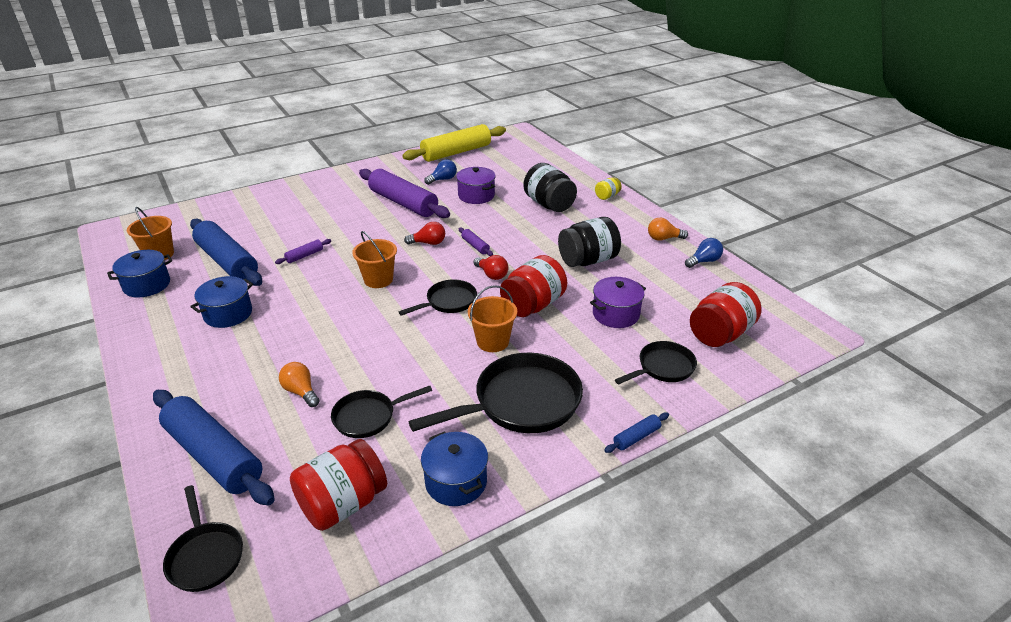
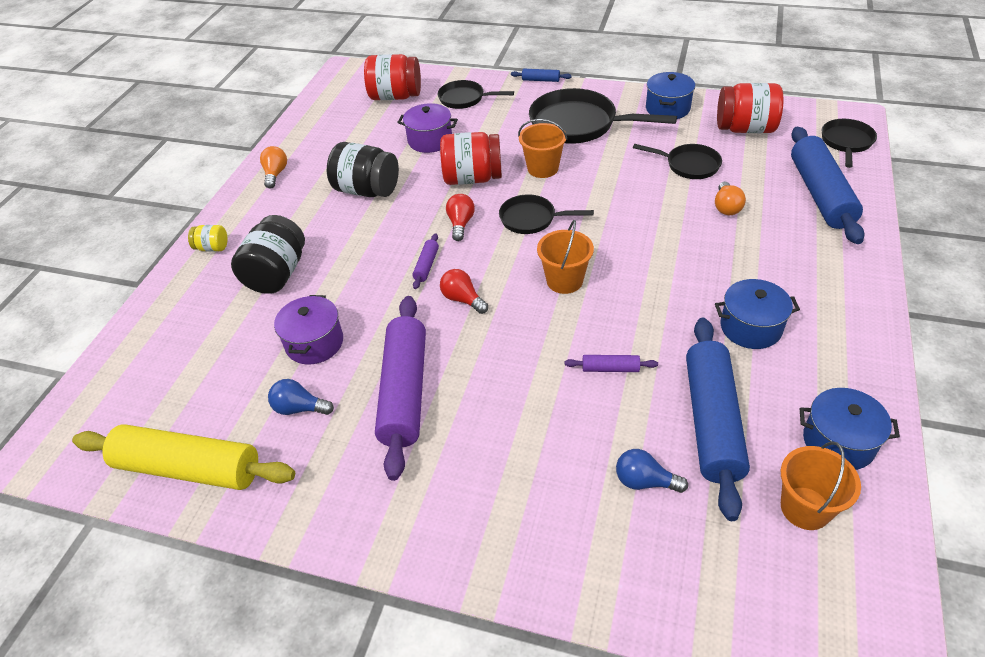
camera: 130 degrees left, 10 degrees up
(663, 238) = (275, 174): orange light bulb -> orange light bulb turned 135 degrees counterclockwise
(704, 261) = (295, 140): blue light bulb -> blue light bulb (644, 481)

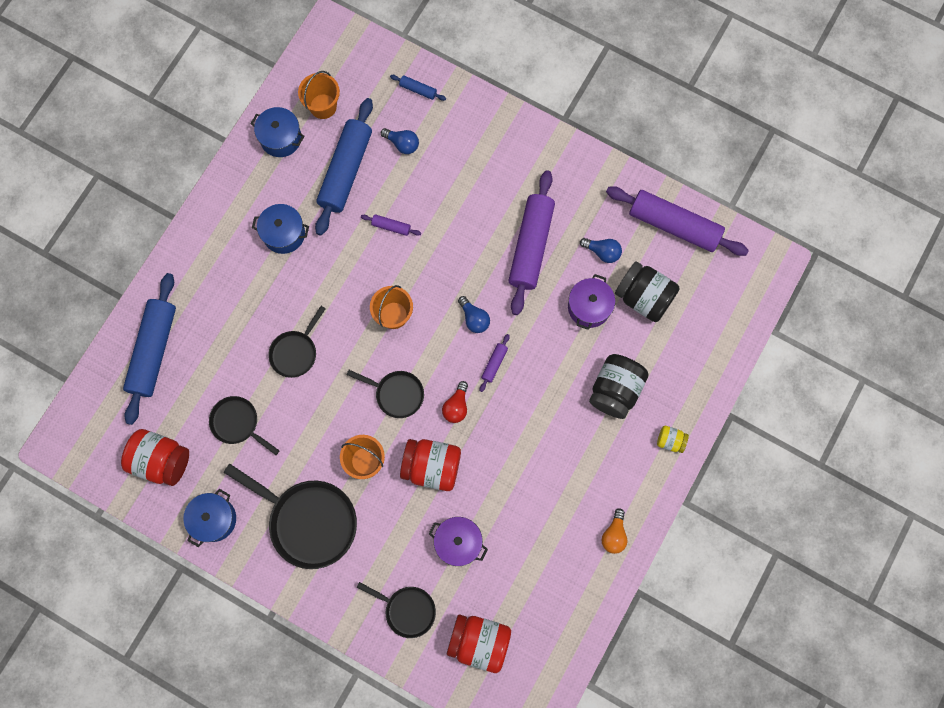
camera: 170 degrees left, 30 degrees up
(189, 468) = (674, 225): yellow rolling pin -> purple rolling pin
(367, 190) = (530, 480): black jar -> black jar (643, 297)
(462, 299) = (474, 318): red light bulb -> blue light bulb
(540, 80) = (317, 620): blue rolling pin -> blue rolling pin (418, 90)
(726, 207) = (235, 359): orange light bulb -> none
(846, 142) = (88, 410): black pan -> black pan (295, 352)

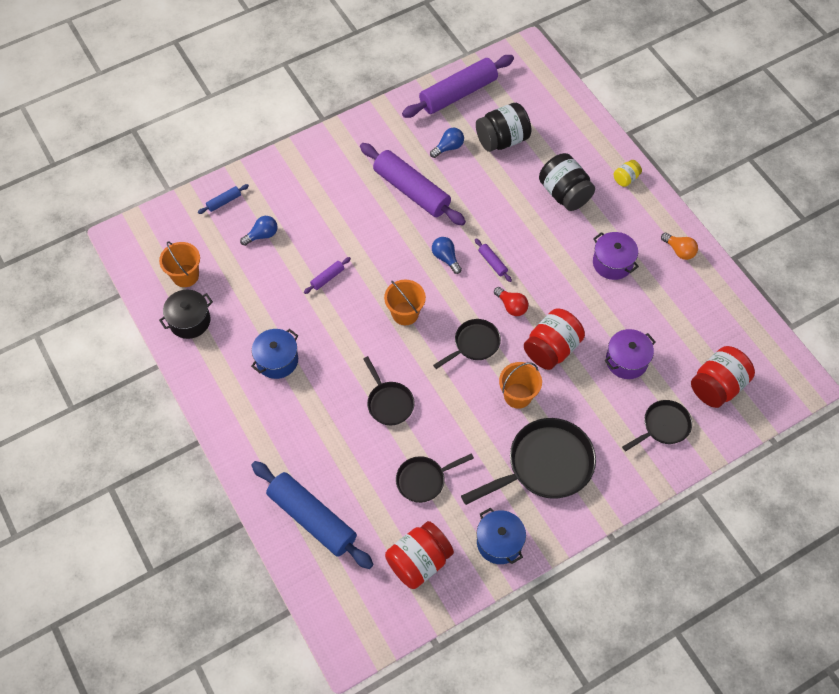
camera: 60 degrees left, 15 degrees down
(281, 138) = (189, 321): blue pot -> black pot
(346, 171) = (255, 287): blue rolling pin -> none
(474, 318) = (446, 258): blue light bulb -> blue light bulb turned 120 degrees counterclockwise
(589, 307) = (487, 177): purple pot -> purple pot (612, 263)

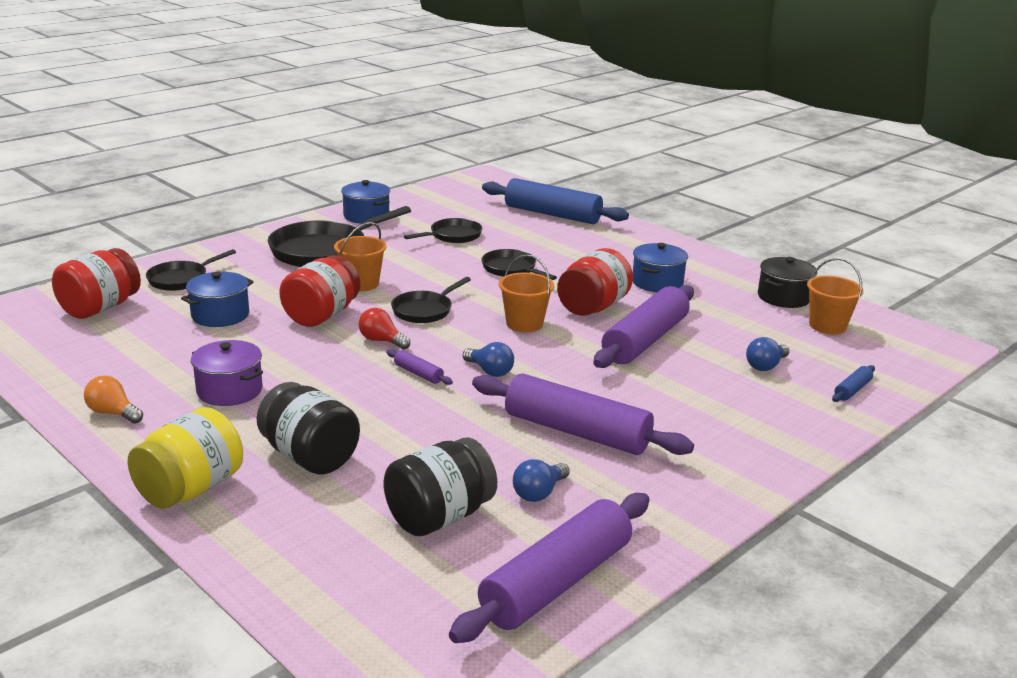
camera: 165 degrees right, 35 degrees down
(327, 278) = (645, 340): purple rolling pin -> purple rolling pin, size x2.41
(419, 561) = (441, 205): red jar -> red jar (593, 307)
(626, 179) = (191, 489): yellow jar -> yellow jar, size x2.01
(626, 361) = (220, 315): purple pot -> blue pot

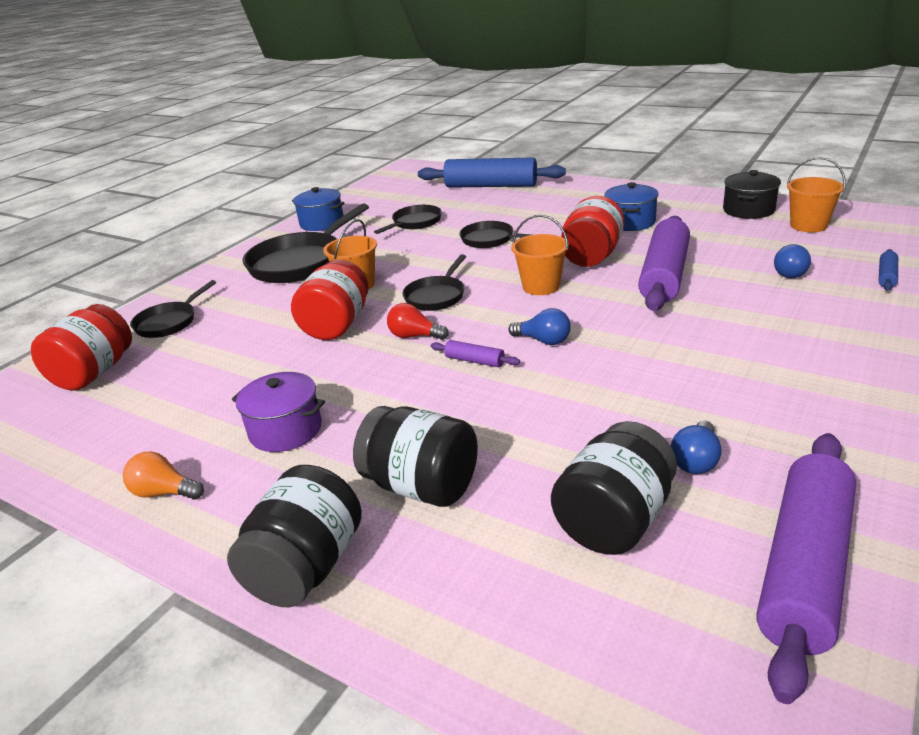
camera: 10 degrees left, 5 degrees up
(191, 489) = (306, 567): yellow jar -> black jar
(220, 315) = (230, 350): blue pot -> none
(577, 431) = (677, 381): purple rolling pin -> none

